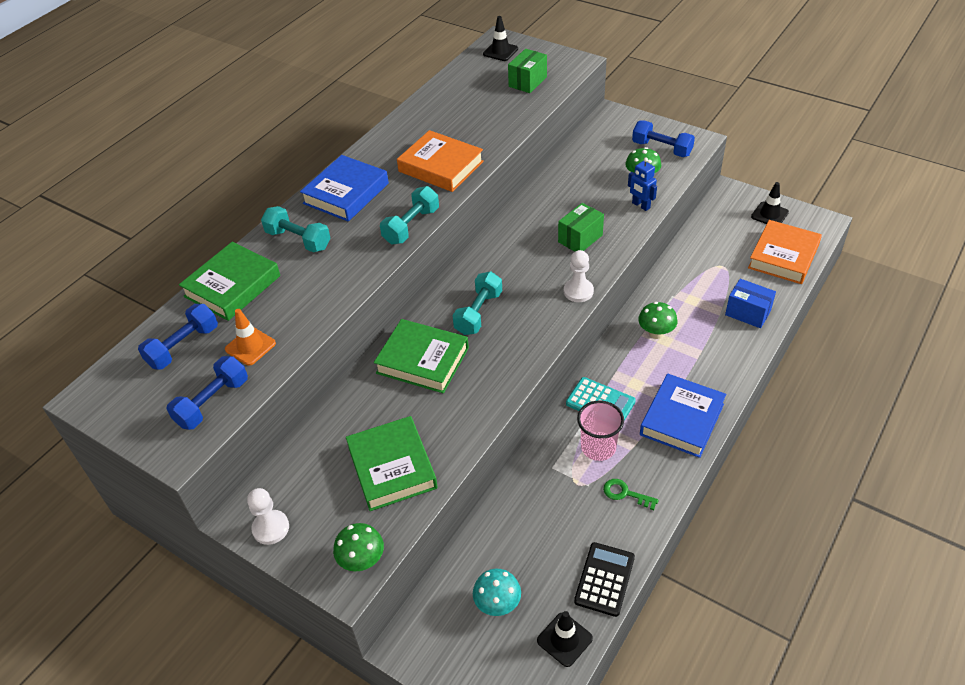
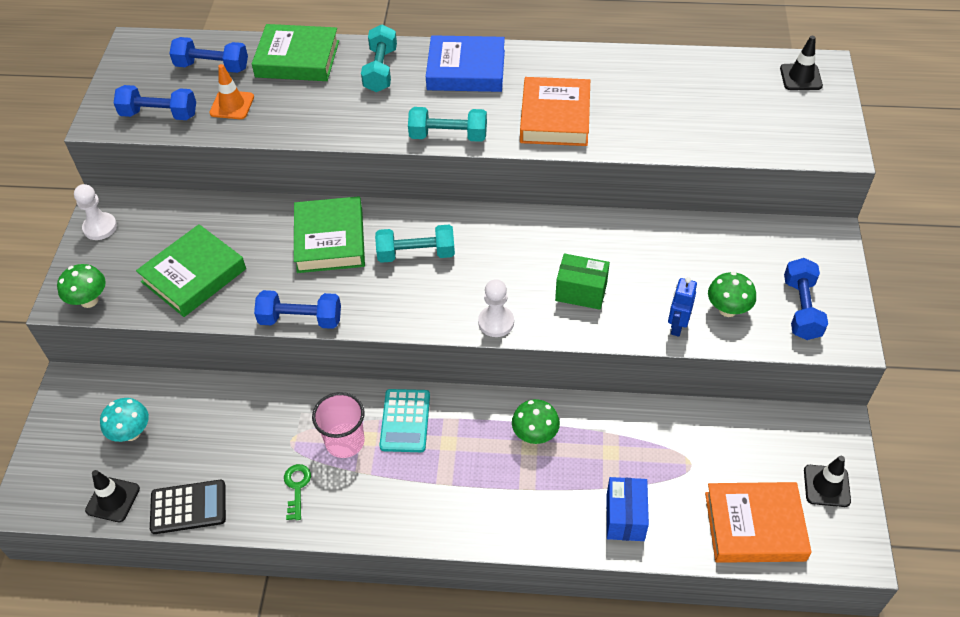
camera: 60 degrees right, 5 degrees up
(497, 406) = (300, 319): none -> blue dumbbell
(527, 82) = (761, 123): green box -> none
(682, 419) = (420, 504): blue book -> none

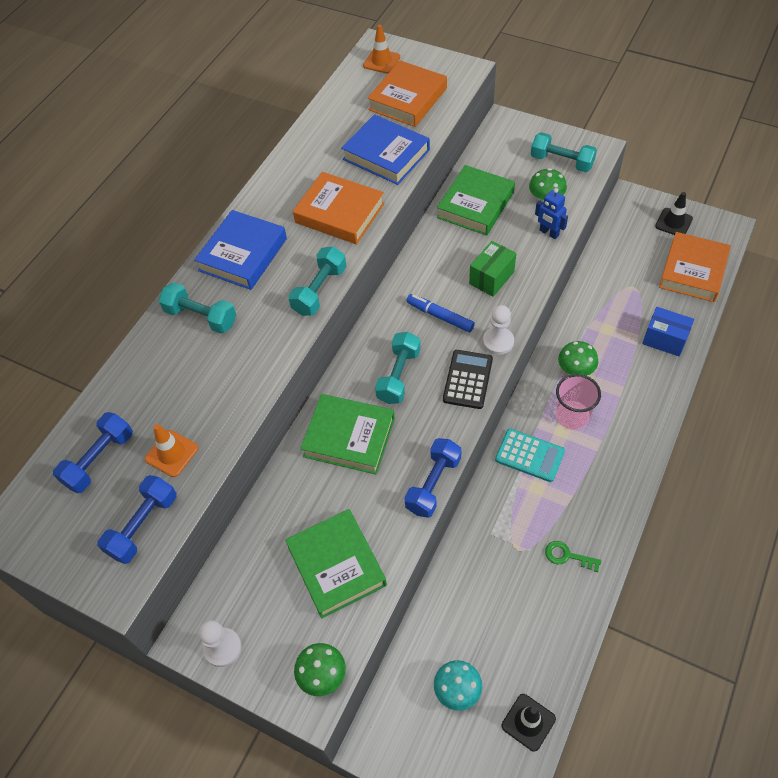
camera: 65 degrees left, 5 degrees up
(188, 507) = (559, 653): black calculator -> black calculator (468, 379)
(297, 59) = (139, 380): green book -> green book (475, 205)
(345, 442) = (534, 506): pink cup -> pink cup (572, 416)
(506, 264) = (440, 316): none -> blue marker
(658, 125) = (386, 155): none -> blue book
(755, 116) = (407, 99): none -> orange book
(800, 77) = (381, 61): black traffic cone -> orange traffic cone
(801, 309) = (561, 162): blue dumbbell -> turquoise dumbbell

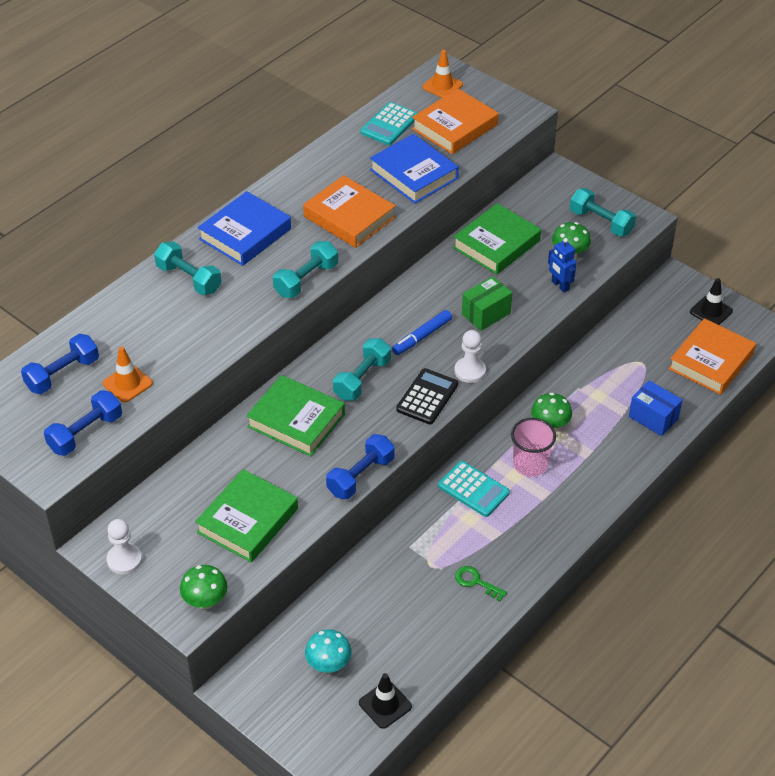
camera: 10 degrees right, 10 degrees down
(336, 565) = (248, 520): green book -> green book turned 45 degrees clockwise
(345, 110) = (389, 124): none -> turquoise calculator
(440, 316) = (422, 337): blue marker -> blue marker turned 90 degrees counterclockwise

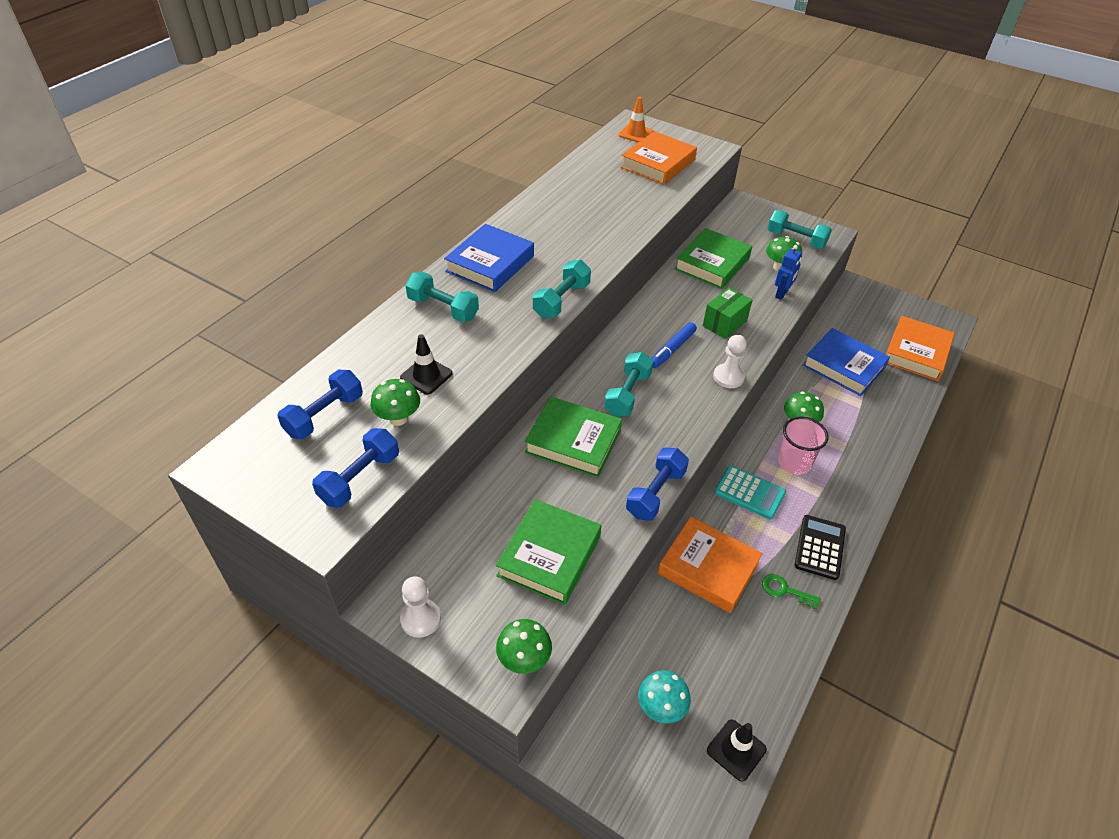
camera: 10 degrees left, 0 degrees up
(127, 383) = (398, 418): orange traffic cone -> green mushroom
(349, 217) = (586, 242): orange book -> orange book (708, 568)
(389, 124) = (599, 165): turquoise calculator -> none
(414, 174) = (634, 202): blue book -> blue book (844, 366)
(427, 397) = (696, 406): black calculator -> black calculator (820, 547)
(560, 285) = (782, 294): blue robot -> blue robot turned 105 degrees counterclockwise
(653, 418) = (888, 407): blue box -> none
(711, 311) = (897, 311): black traffic cone -> black traffic cone (426, 376)

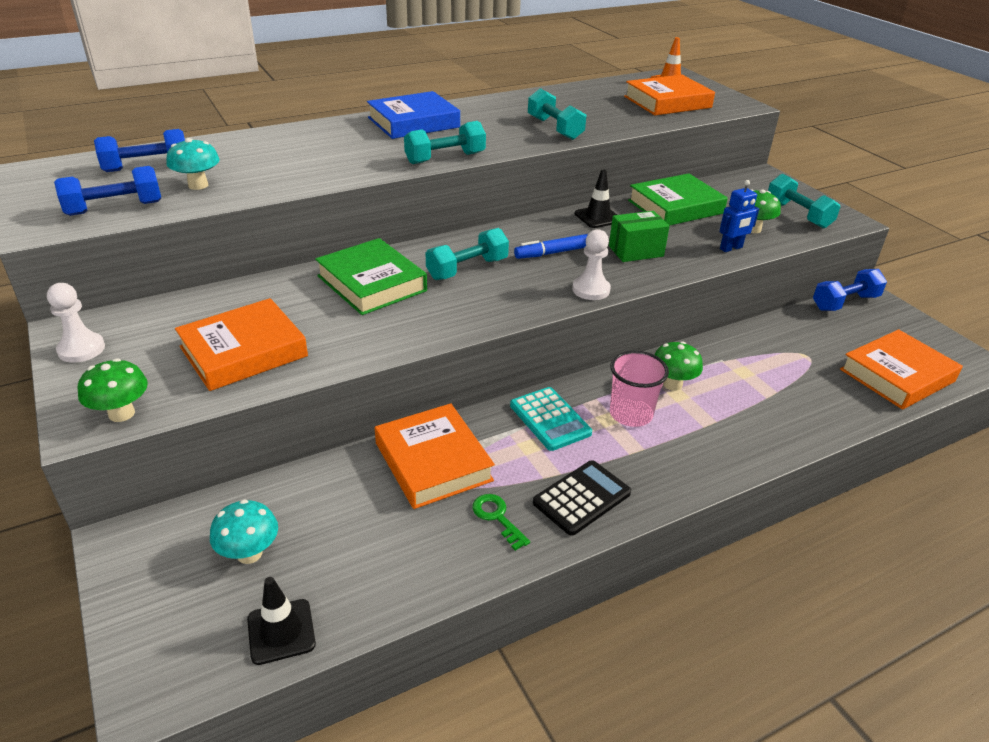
camera: 30 degrees right, 10 degrees down
(398, 418) = (198, 185): green mushroom -> turquoise mushroom
(426, 376) = (259, 169): black traffic cone -> black traffic cone (598, 217)
(443, 308) = (333, 136): turquoise dumbbell -> turquoise dumbbell (555, 128)
(549, 556) = (243, 351): green book -> orange book
(655, 493) = (402, 346): blue dumbbell -> blue dumbbell (845, 303)
(844, 366) = (783, 356): blue book -> none

